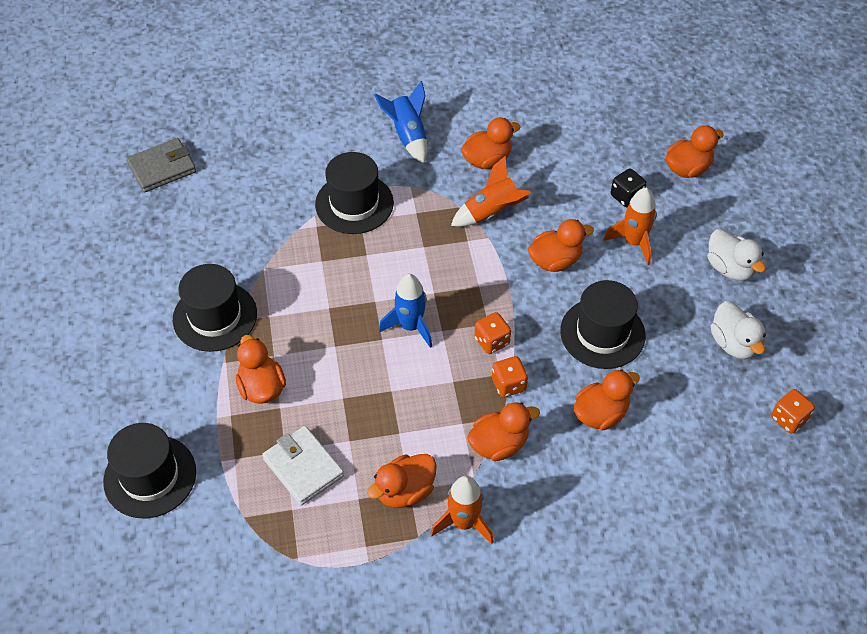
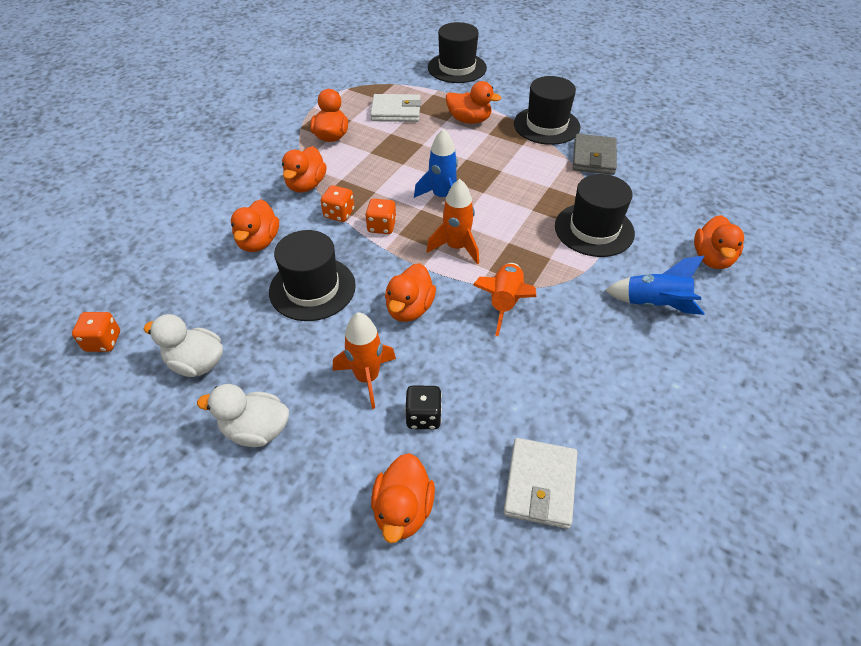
camera: 130 degrees right, 5 degrees down
(162, 168) = (721, 157): grey wallet -> grey wallet (593, 157)
(464, 522) = (282, 146): orange rocket -> orange rocket (456, 247)
(487, 160) = (573, 341): orange duck -> orange duck (712, 258)
(607, 124) = (540, 485): none -> white wallet

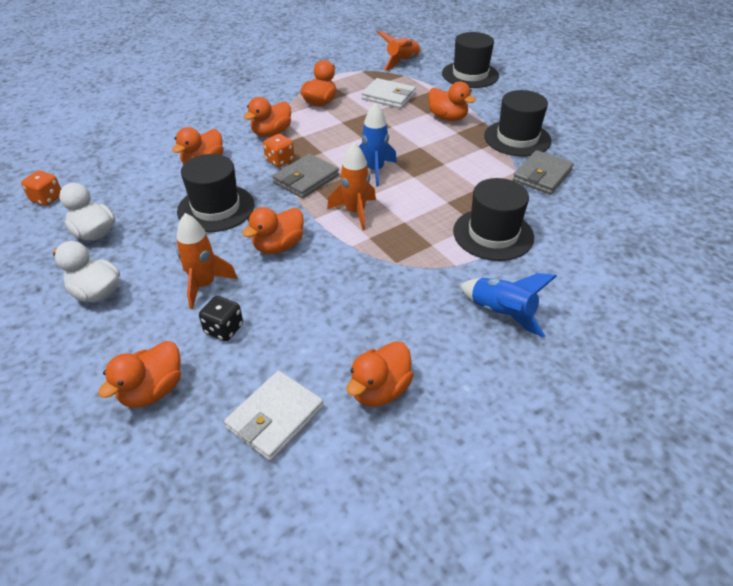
camera: 25 degrees right, 5 degrees down
(381, 226) = (306, 179): orange dice -> grey wallet
(504, 303) = (361, 267): orange rocket -> orange rocket (402, 62)
(712, 258) = (595, 293): orange duck -> orange duck (380, 390)

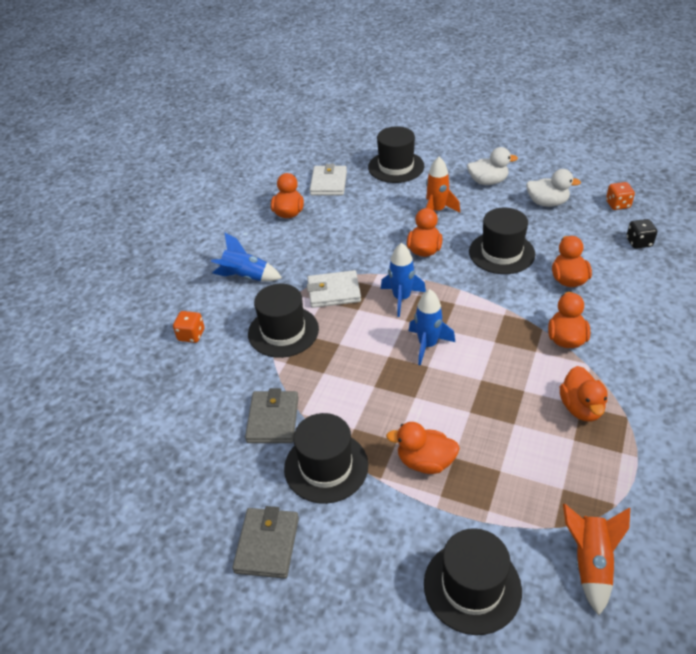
camera: 150 degrees right, 0 degrees up
(152, 390) = (396, 167): orange duck -> black hat
(224, 329) = (396, 199): black dice -> black dice (639, 242)
(280, 160) = (516, 314): orange dice -> orange dice (191, 335)
(306, 179) = (472, 307): grey wallet -> grey wallet (267, 545)
(355, 212) = (401, 298): orange rocket -> blue rocket
(388, 96) = (524, 464): white wallet -> white wallet (334, 292)

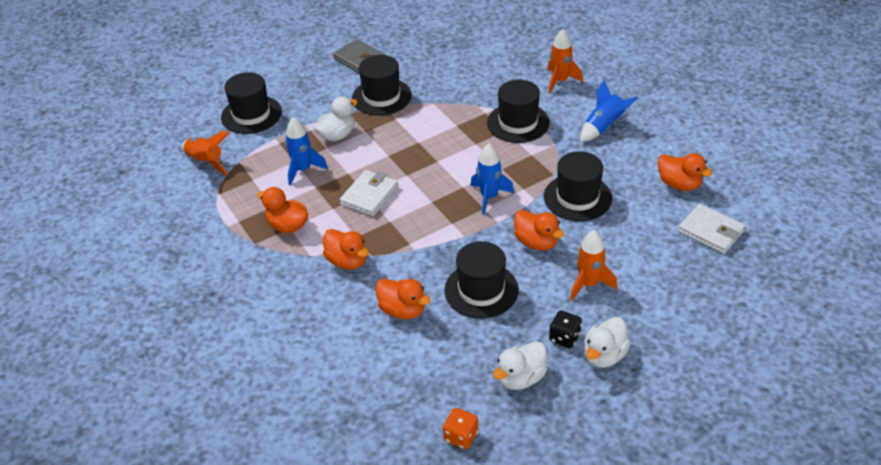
camera: 125 degrees right, 0 degrees up
(191, 335) = (560, 81): orange dice -> orange rocket
(273, 419) = (441, 90): grey wallet -> none
(334, 292) = (536, 165): white wallet -> white wallet (369, 196)
(396, 167) = (701, 297): black hat -> black hat (577, 197)
(425, 462) = (337, 135): orange duck -> white duck
(427, 345) = (425, 185): blue rocket -> blue rocket (303, 170)
(639, 242) = (392, 401): black dice -> black dice (564, 337)

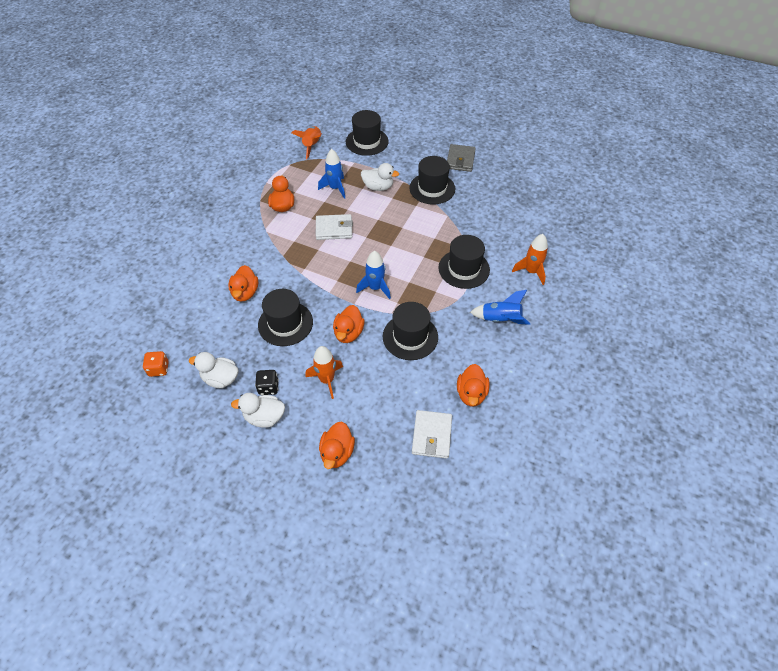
camera: 55 degrees right, 10 degrees up
(347, 261) = (270, 247): orange duck -> orange duck (337, 452)

